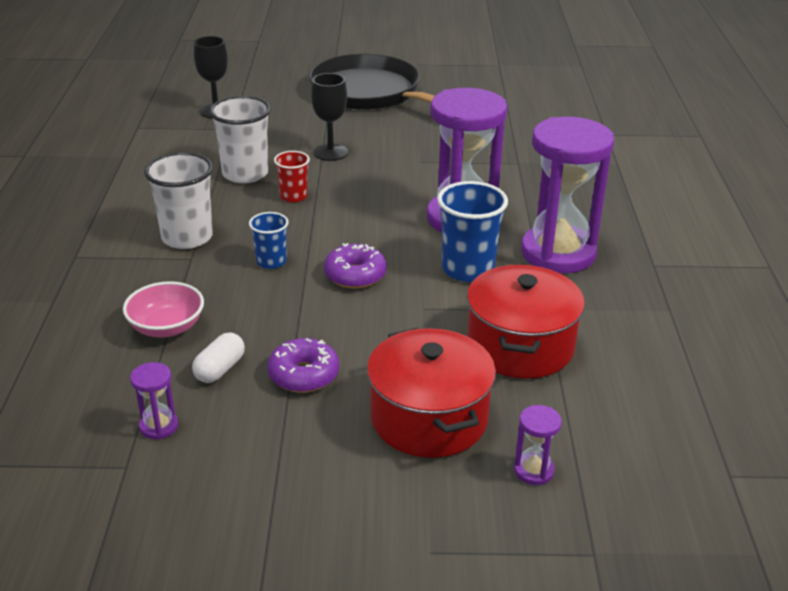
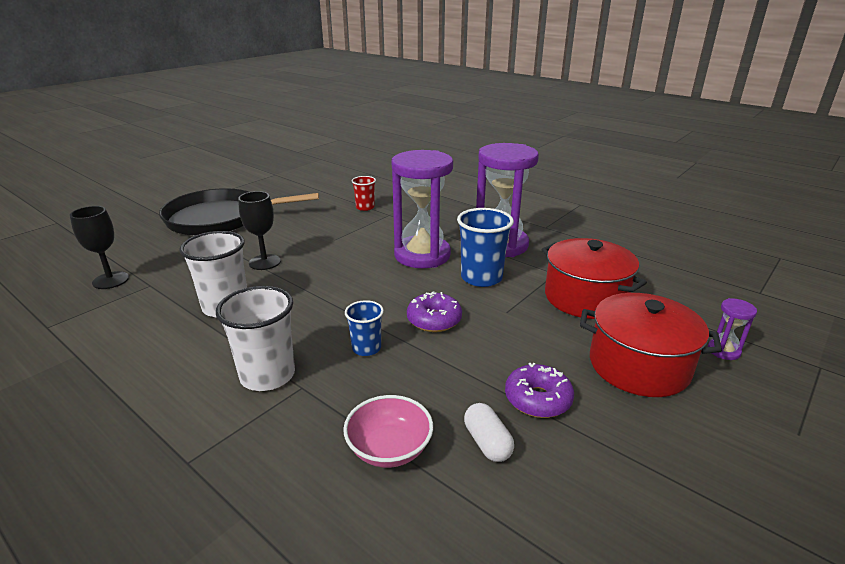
camera: 50 degrees left, 5 degrees down
(159, 426) = (541, 524): purple hourglass -> none
(293, 196) = (294, 300): red cup -> red cup (365, 207)

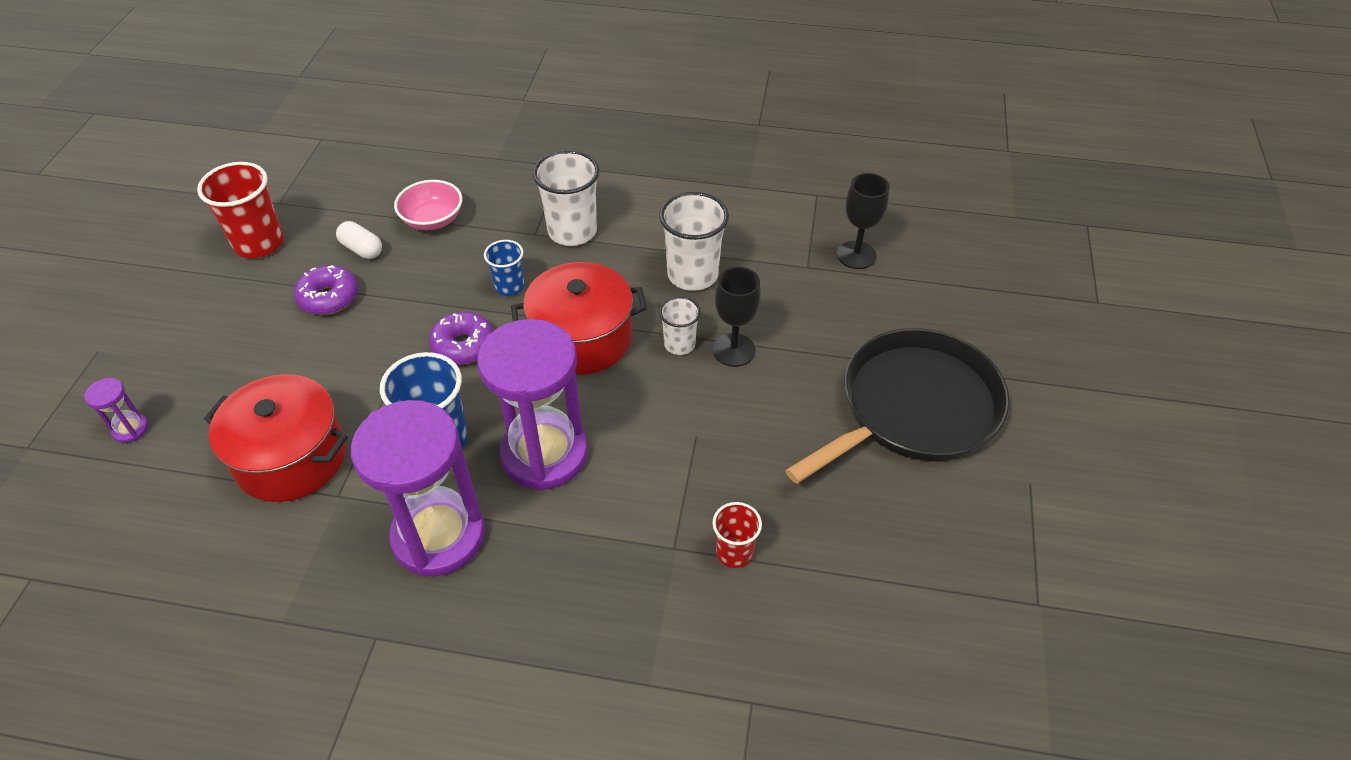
camera: 150 degrees right, 20 degrees up
(291, 274) = (679, 344): none -> white cup
(620, 508) = (259, 243): none -> red cup
(638, 366) = (231, 371): red pot -> red pot (582, 338)

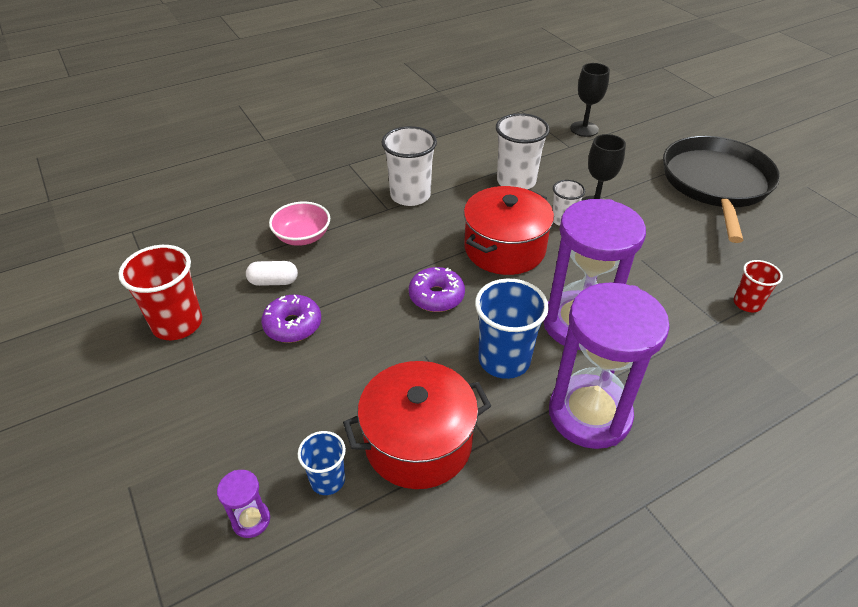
camera: 40 degrees left, 5 degrees down
(509, 286) = (416, 246): blue cup -> blue cup (327, 480)

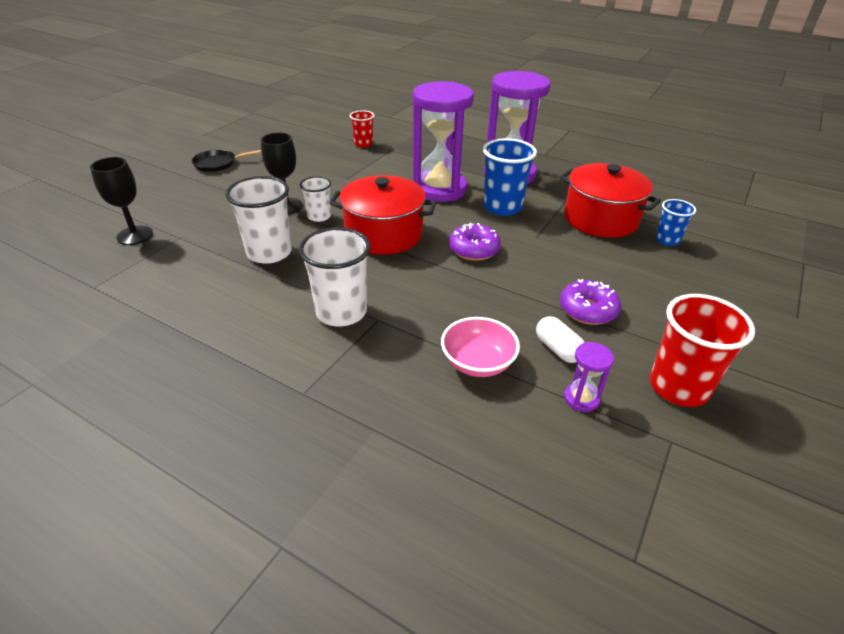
camera: 120 degrees left, 5 degrees down
(251, 520) = (727, 256): purple hourglass -> purple hourglass (581, 398)
(715, 183) = (217, 164): black pan -> black pan, size x0.42

